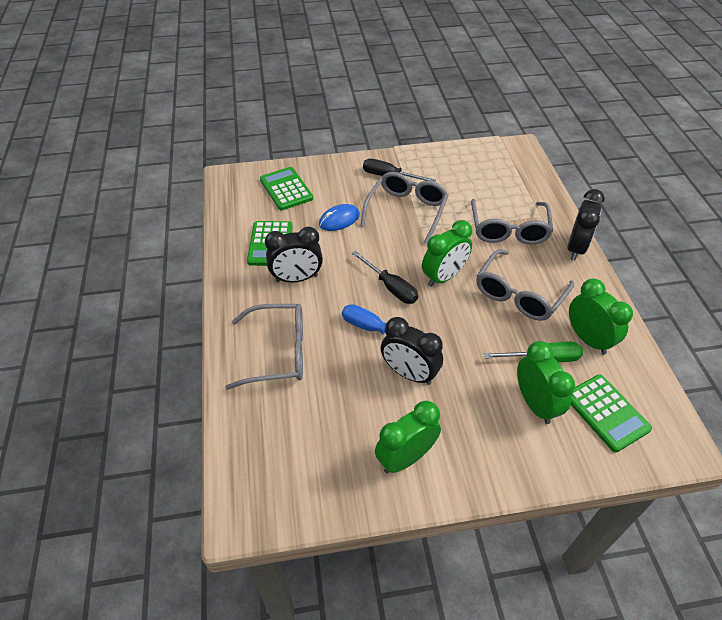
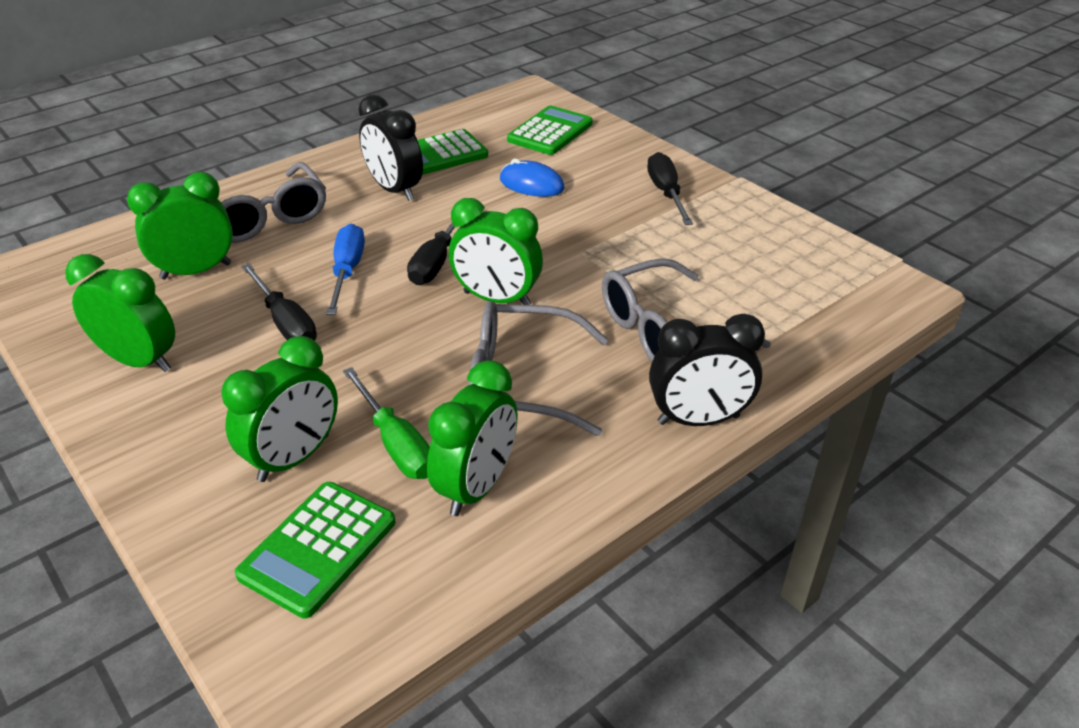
camera: 60 degrees right, 10 degrees down
(320, 404) = (196, 271): none -> green clock
(406, 210) = (607, 228): grey glasses -> none
(409, 373) = (286, 322): black clock -> black screwdriver

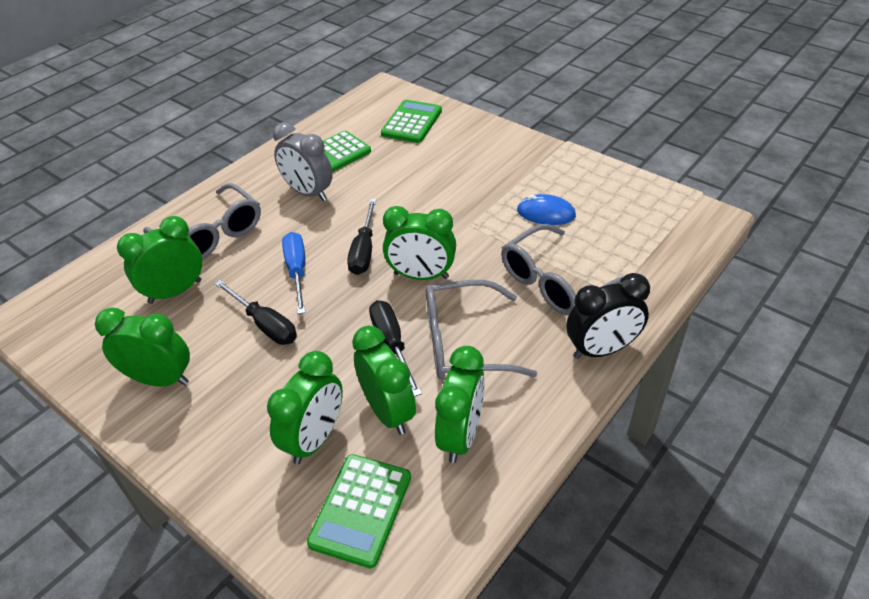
camera: 10 degrees left, 5 degrees up
(394, 190) = (308, 193): black clock -> grey clock
(396, 443) = (388, 412): green screwdriver -> green clock
(531, 184) = (413, 171): blue mouse -> blue mouse (546, 213)
(666, 193) = (517, 163): black screwdriver -> black screwdriver (392, 344)

